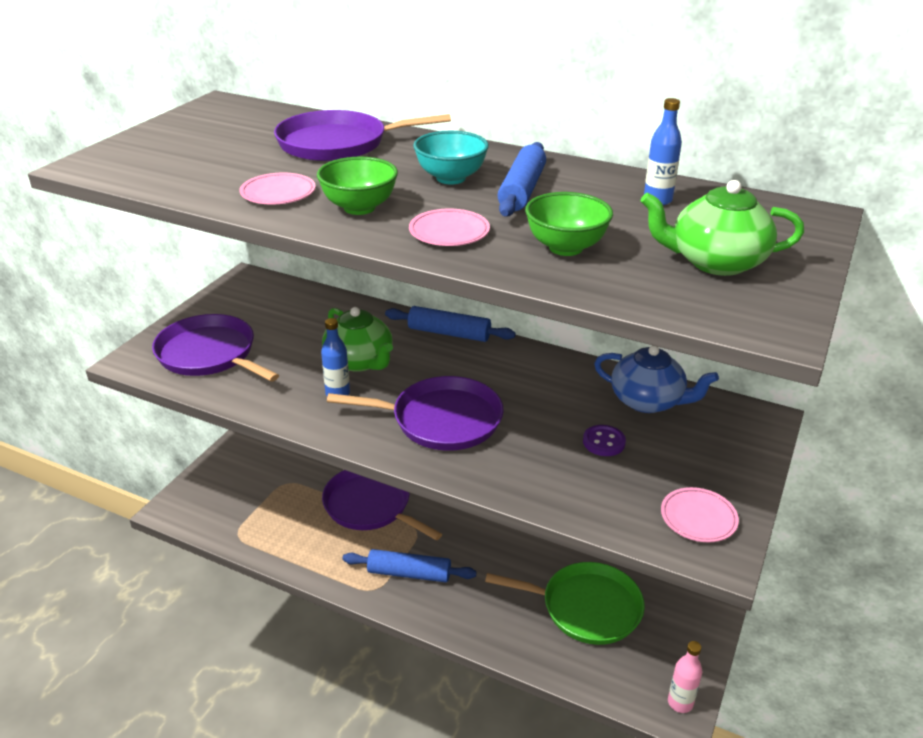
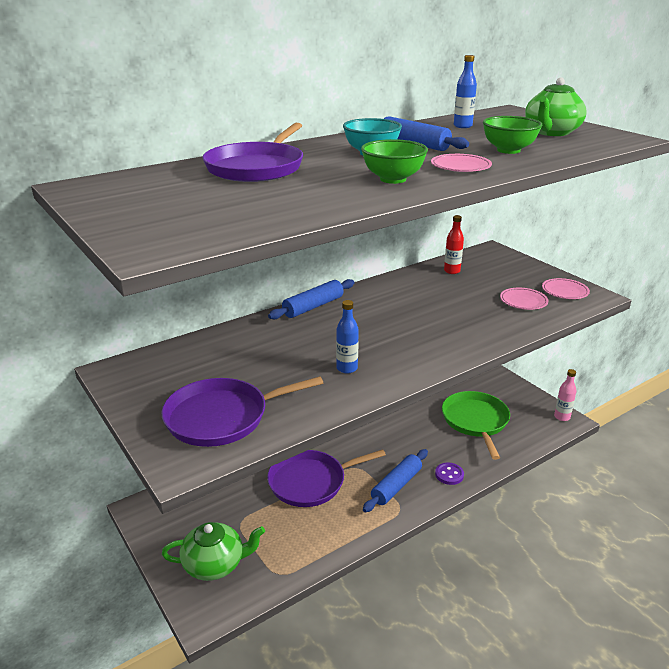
camera: 60 degrees left, 5 degrees down
(278, 193) = (333, 195): pink plate -> pink plate (523, 301)
(360, 361) = (312, 349): green teapot -> green teapot (215, 564)
(441, 420) = (416, 337): purple pan -> none
(586, 607) = (475, 421): green pan -> green pan turned 45 degrees counterclockwise
(603, 442) = (481, 294): purple button -> purple button (449, 474)
(648, 401) = (452, 271): blue teapot -> red bottle

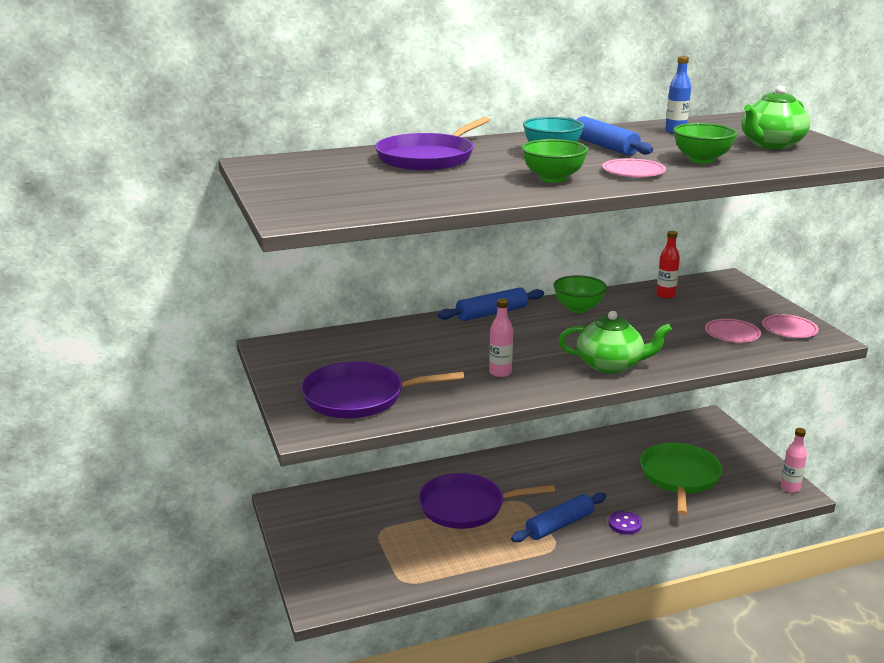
camera: 15 degrees right, 5 degrees down
(215, 564) = (343, 562): green teapot -> green teapot (610, 365)
(347, 368) = (500, 373): blue bottle -> pink bottle
(386, 292) = (578, 308): none -> green bowl

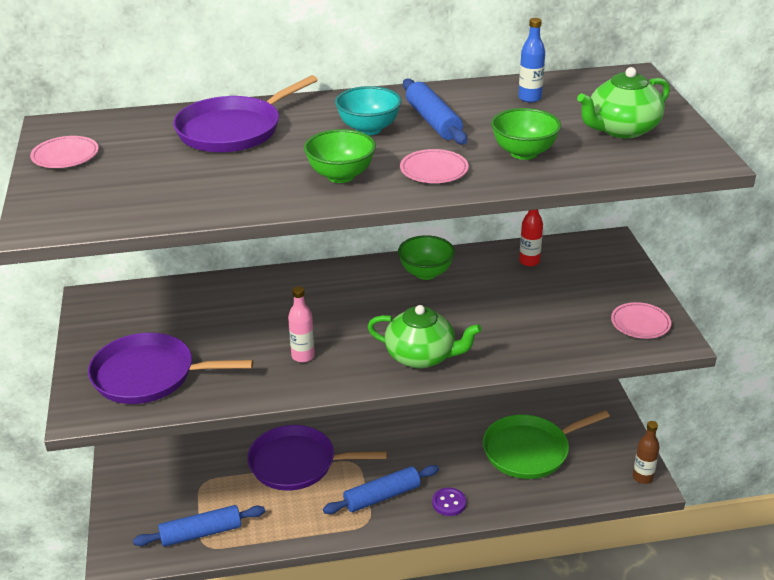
camera: 10 degrees right, 10 degrees up
(491, 313) = (332, 272): blue rolling pin -> blue rolling pin (201, 533)
(679, 477) = (530, 451): green pan -> green pan turned 135 degrees counterclockwise
(732, 334) = (573, 324): pink plate -> pink plate (65, 156)
(790, 488) = (643, 477): pink bottle -> brown bottle

